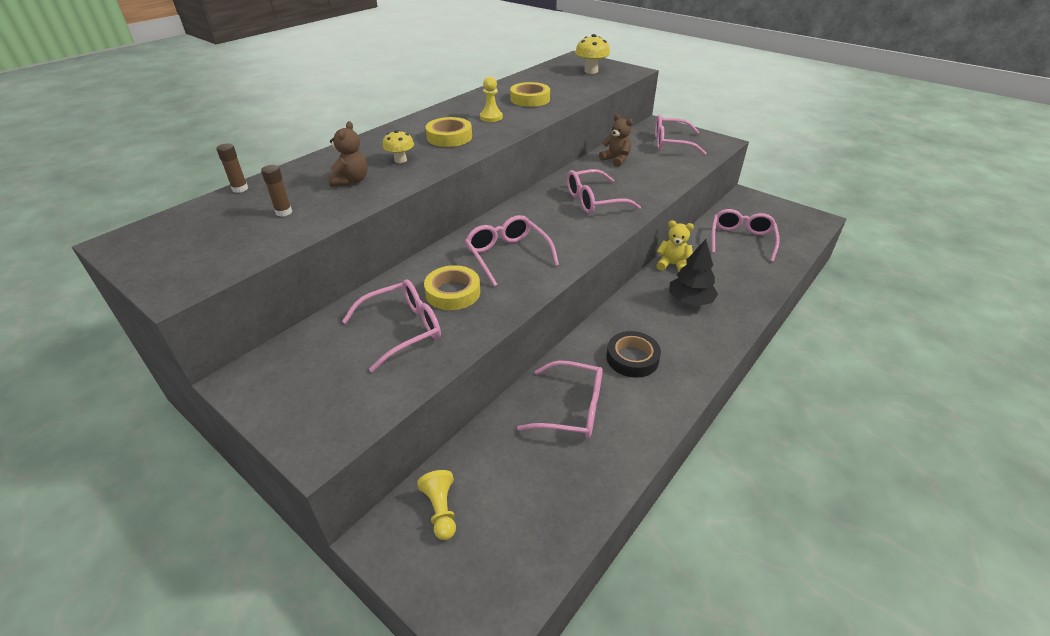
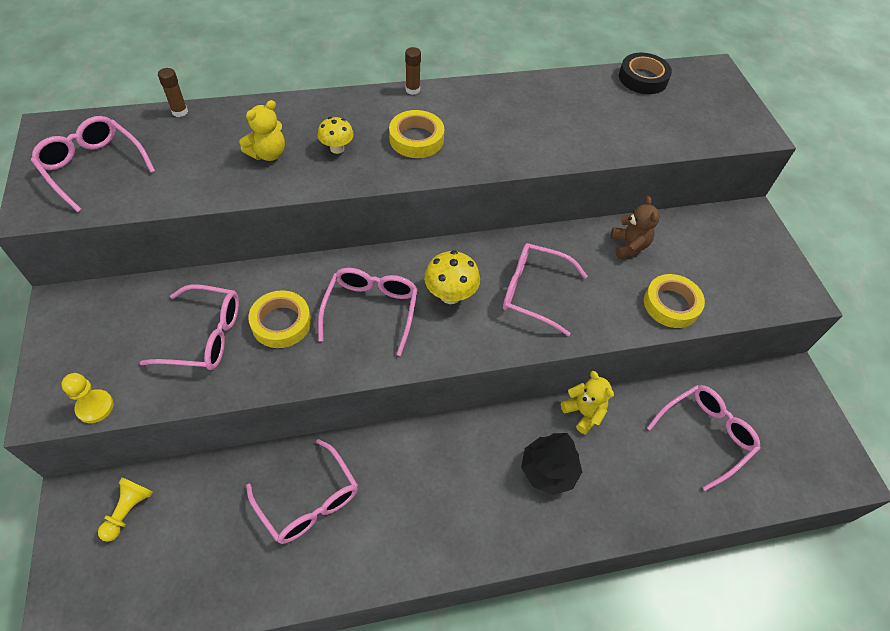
camera: 35 degrees right, 15 degrees up
(284, 212) = (180, 164): brown glue stick -> brown glue stick (412, 90)
(351, 181) = (268, 154): brown teddy bear -> yellow teddy bear
(491, 117) = (491, 130): yellow pawn -> yellow pawn (95, 407)
(530, 99) = (567, 121): yellow tape -> yellow tape (671, 304)
(591, 71) = (700, 106): yellow mushroom -> yellow mushroom (450, 295)
(632, 358) = (415, 492): black tape -> black tape (643, 78)
(671, 143) = (729, 258): pink glasses -> pink glasses (93, 167)

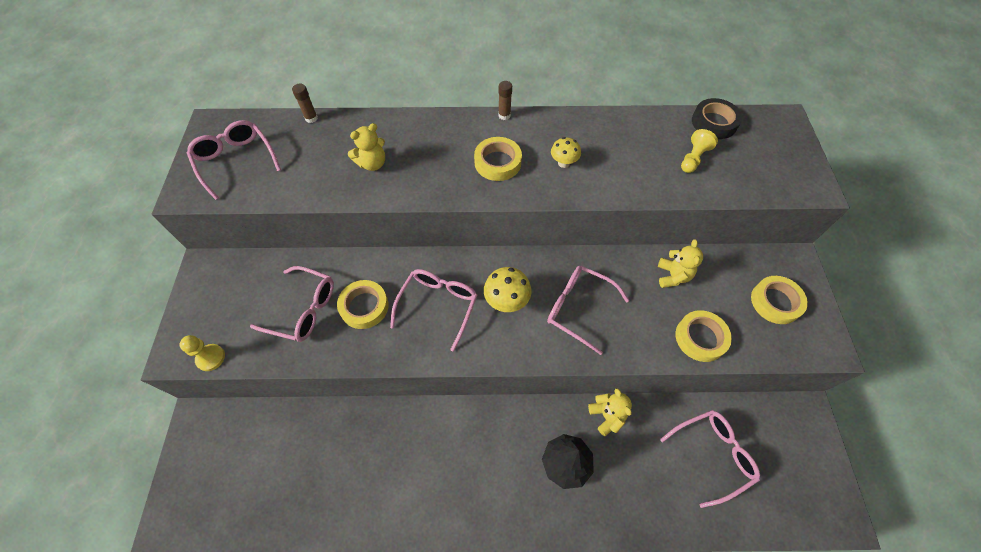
camera: 15 degrees right, 5 degrees up
(128, 511) = (232, 437): yellow pawn -> yellow pawn (693, 158)
(309, 501) = (367, 454): pink glasses -> none
(337, 148) = (429, 164): yellow mushroom -> yellow mushroom (563, 163)
(629, 246) = (673, 276): brown teddy bear -> yellow teddy bear
(740, 259) = (775, 302): none -> yellow tape

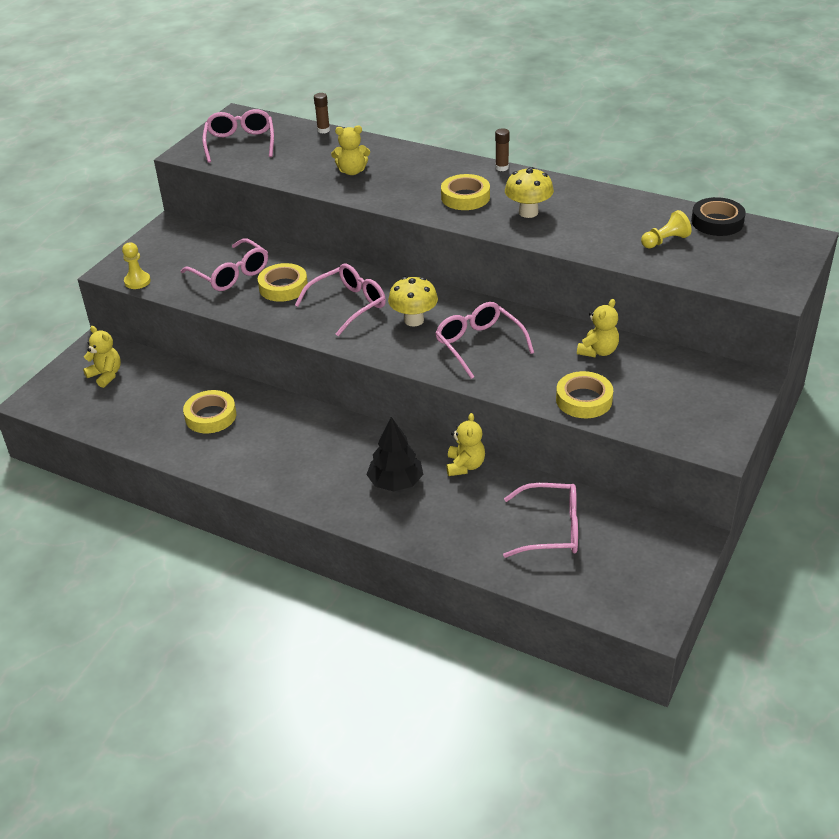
camera: 30 degrees right, 20 degrees down
(227, 454) = (106, 375): none -> yellow teddy bear
(563, 163) = (528, 212): yellow mushroom -> yellow mushroom, size x1.53
(775, 302) = (693, 401): yellow tape -> yellow tape (210, 416)

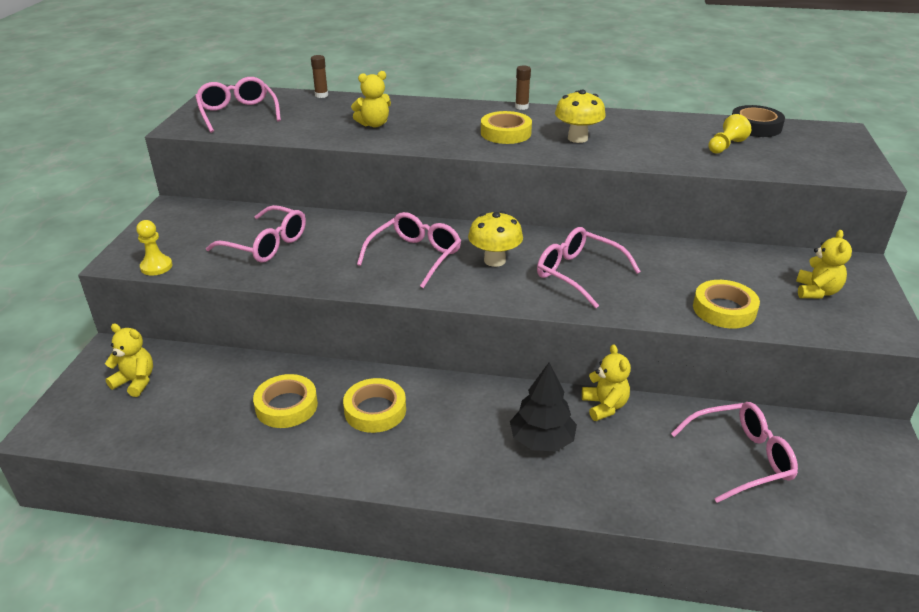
camera: 20 degrees left, 5 degrees down
(283, 287) = (333, 249): yellow tape -> yellow tape (375, 410)
(598, 351) = (699, 261): yellow teddy bear -> yellow teddy bear (816, 292)

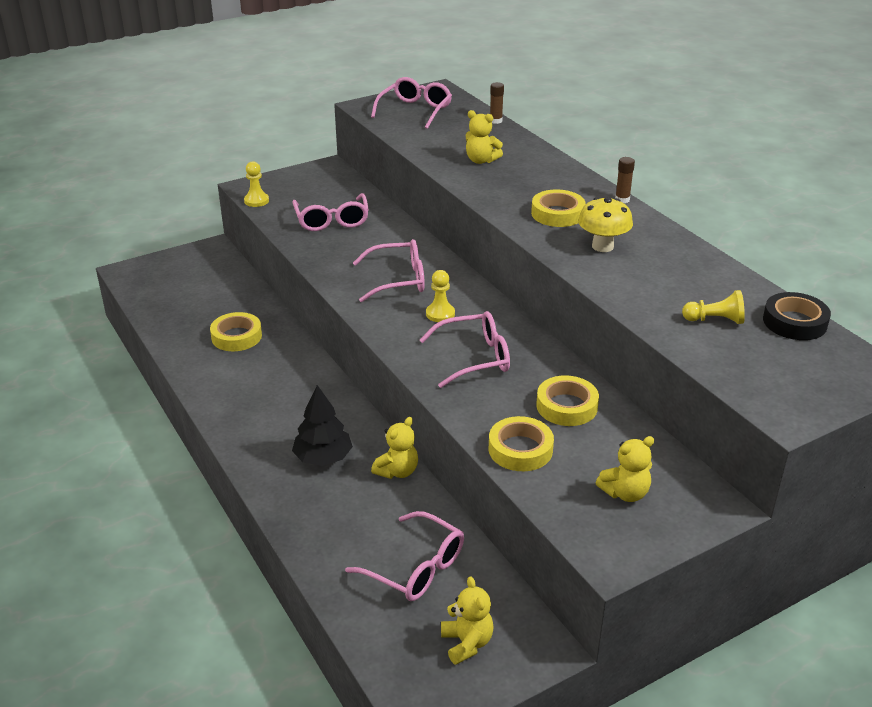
camera: 50 degrees right, 0 degrees up
(135, 382) = (196, 273): yellow teddy bear -> yellow teddy bear (467, 643)
(375, 410) = (272, 372): yellow tape -> yellow tape (566, 406)
(494, 260) = (440, 314): yellow mushroom -> yellow pawn
(578, 273) = (475, 358): pink glasses -> pink glasses turned 75 degrees clockwise

